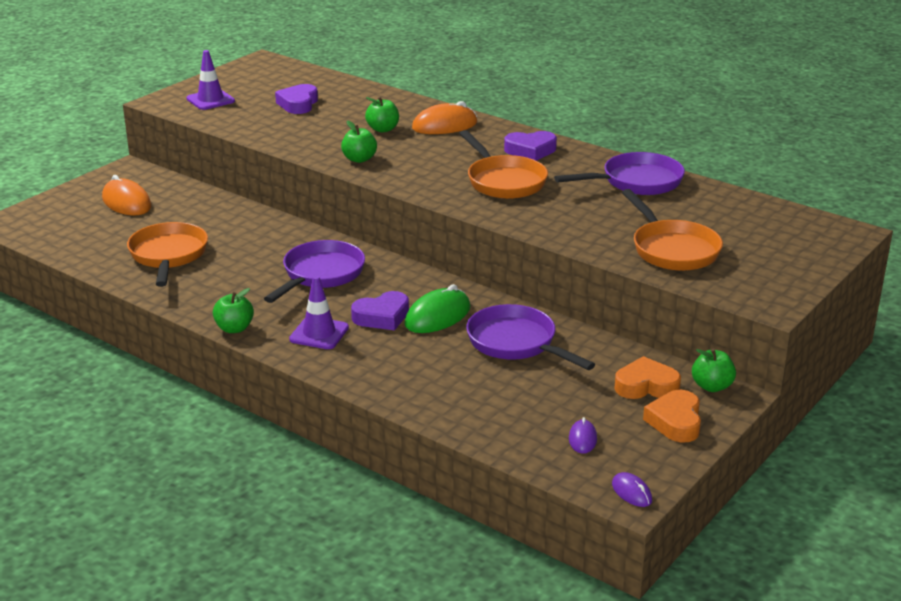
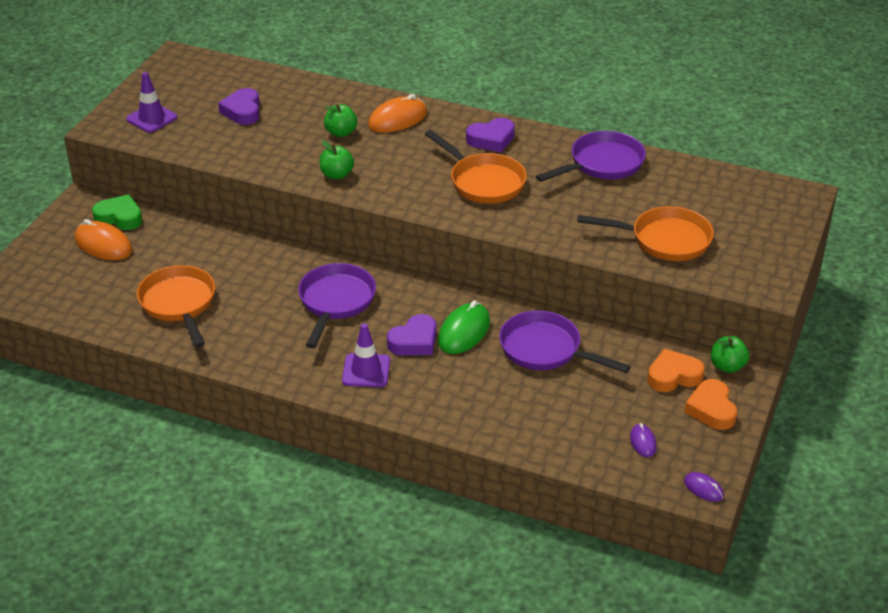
camera: 15 degrees left, 10 degrees up
(154, 184) = (119, 217): none -> green heart
(234, 328) = (285, 379): green apple -> none
(672, 249) = (664, 240): orange pan -> orange pan turned 45 degrees counterclockwise

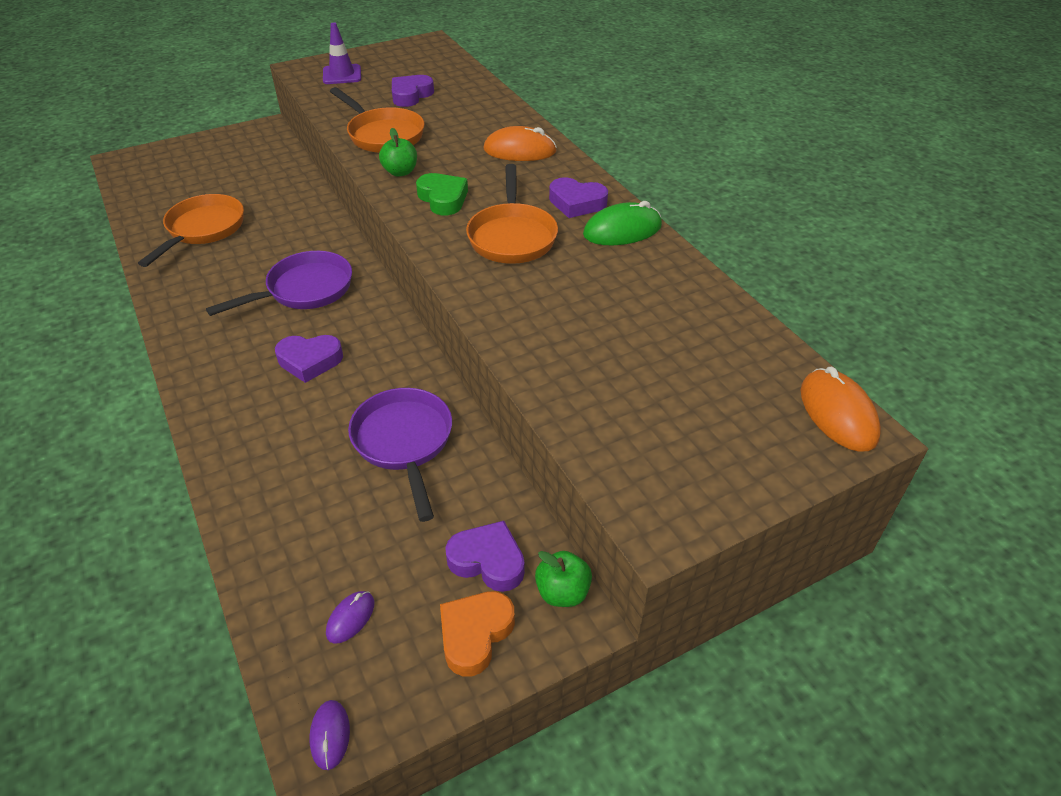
camera: 40 degrees right, 5 degrees up
(103, 245) = (228, 163): orange mouse -> orange mouse (837, 413)
(119, 217) = (268, 149): green heart -> green heart (443, 199)
(341, 133) = (457, 141): green apple -> none
(366, 371) = (235, 363): purple traffic cone -> none
(464, 332) = (361, 378): green mouse -> green mouse (622, 230)
(602, 164) = (654, 276): purple pan -> none
(664, 240) = (611, 390): orange pan -> orange pan (383, 135)
(673, 376) = (488, 561): orange heart -> purple heart

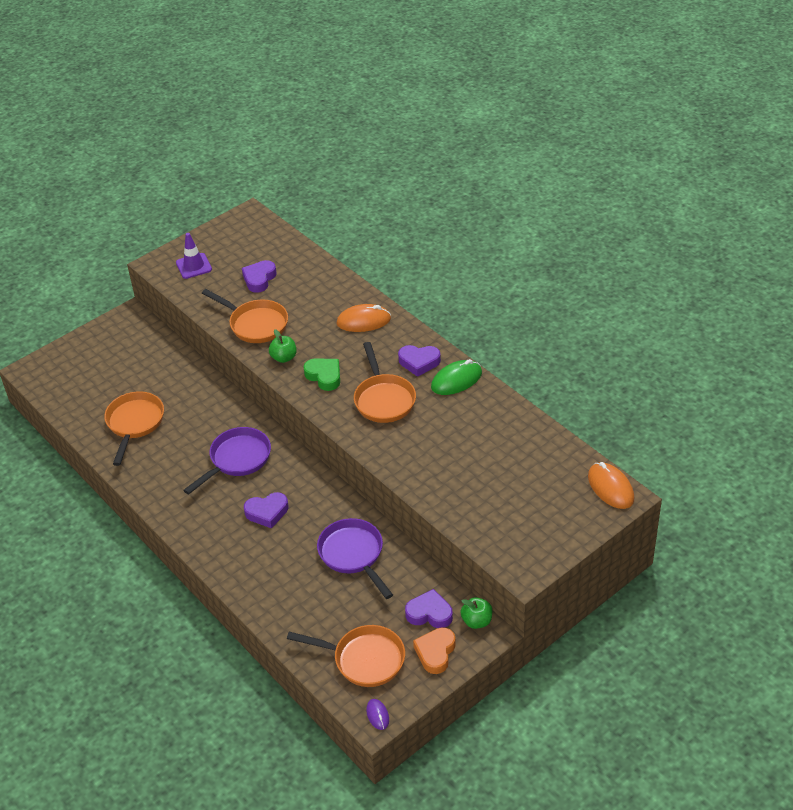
camera: 10 degrees left, 0 degrees up
(350, 618) = (364, 659): purple mouse -> orange pan

